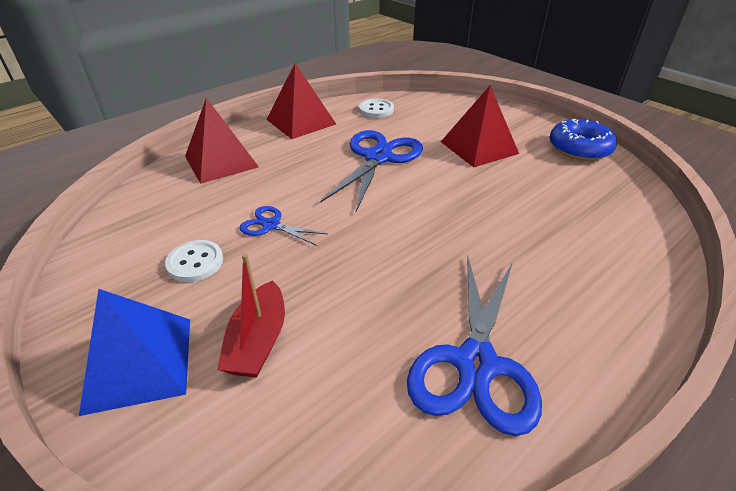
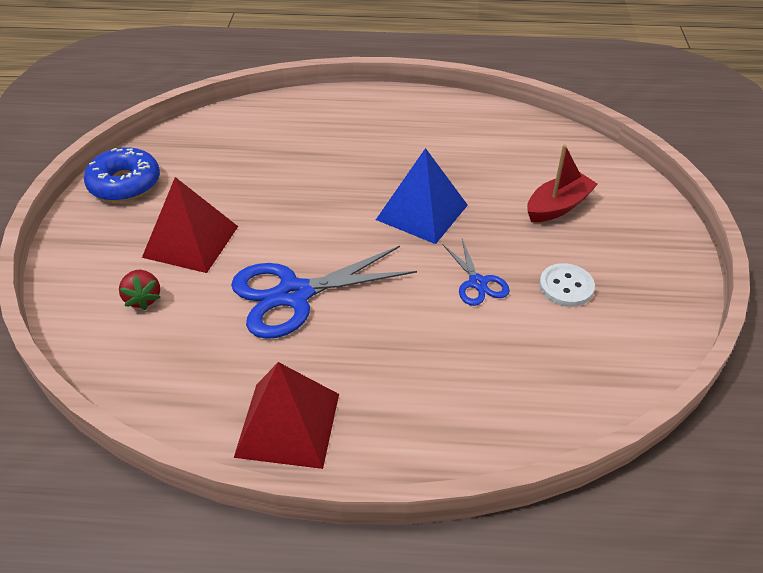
camera: 135 degrees left, 5 degrees up
(139, 363) = (640, 236): blue pyramid -> blue pyramid (422, 212)
(221, 161) = (455, 410): red pyramid -> none
(376, 110) = (174, 377): white button -> none
(445, 120) = (143, 298): none -> red strawberry
(475, 364) = (451, 133): blue scissors -> none

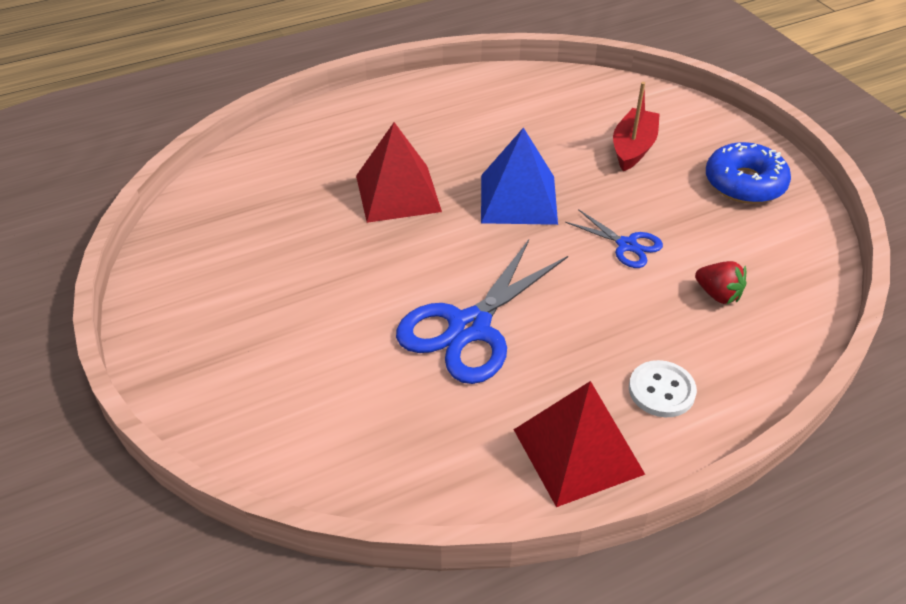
camera: 30 degrees left, 0 degrees up
(125, 184) = (172, 289): blue donut -> blue donut (744, 183)
(143, 298) = (315, 400): red strawberry -> red strawberry (718, 294)
(191, 241) = (310, 320): red pyramid -> red pyramid (398, 193)
(566, 286) = (702, 218): white button -> white button (661, 390)

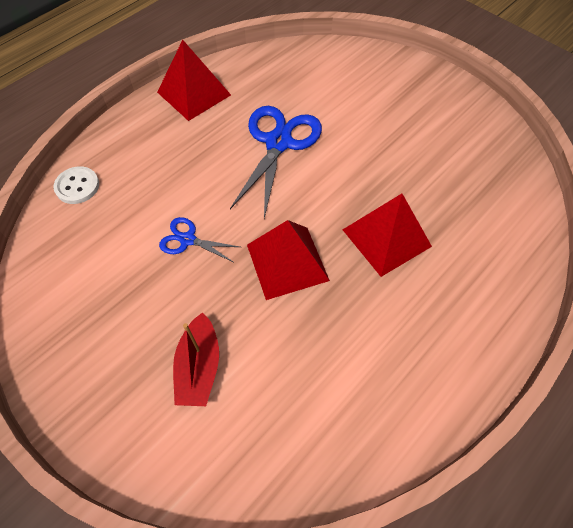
camera: 160 degrees right, 15 degrees up
(518, 199) = (287, 262): blue pyramid -> red pyramid
(661, 390) = (151, 136): white button -> white button (77, 186)
(718, 294) = (115, 214): red strawberry -> none
(744, 183) = (86, 348): blue donut -> none

